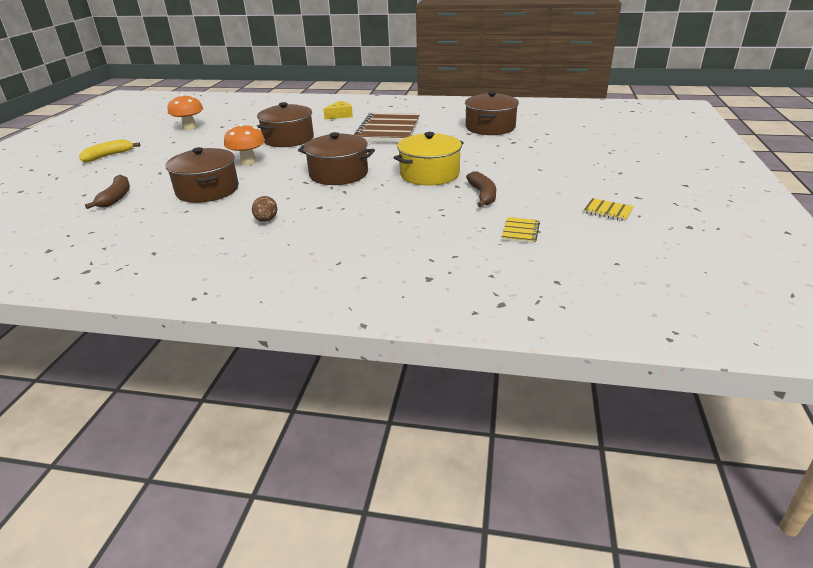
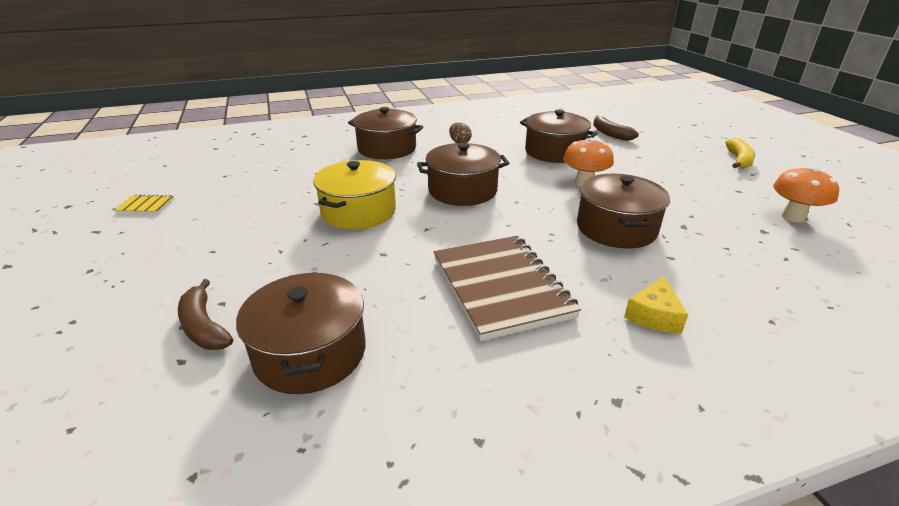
camera: 150 degrees right, 0 degrees up
(348, 229) = (387, 148): none -> brown pot
(482, 195) = (284, 198): brown banana -> brown banana (204, 326)
(520, 232) = (241, 172): yellow notebook -> none

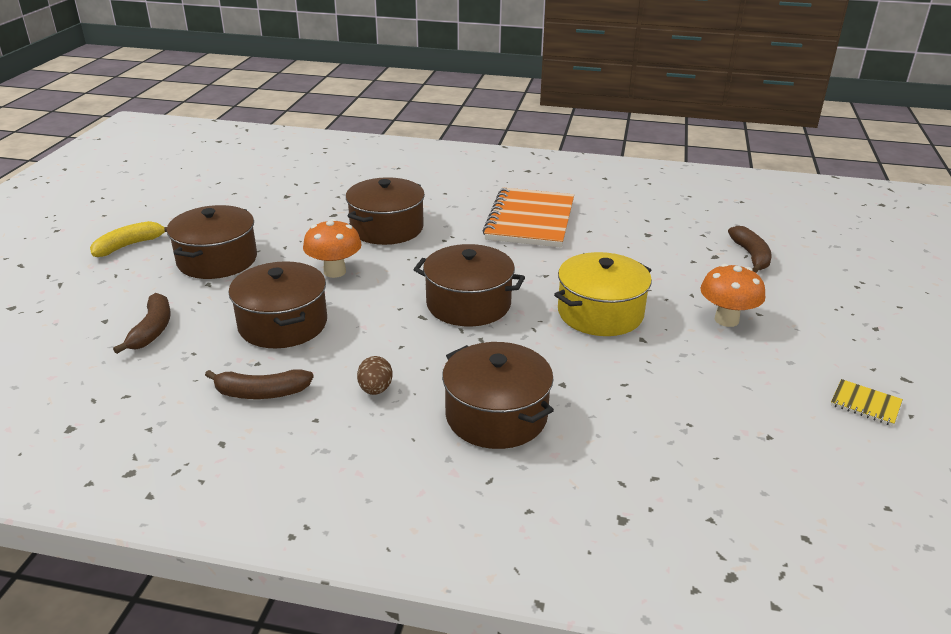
camera: 150 degrees left, 0 degrees up
(310, 353) = (678, 224): brown pot -> brown pot (217, 260)
(501, 287) = (530, 221): brown notebook -> orange notebook
(510, 130) = (261, 393): none -> brown banana
(654, 315) = (456, 185): yellow cheese -> none
(793, 217) = (240, 196): orange mushroom -> orange mushroom (726, 320)

